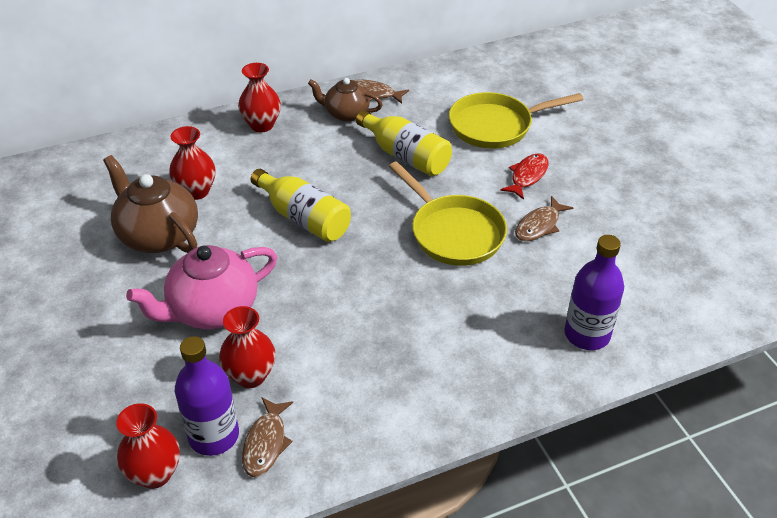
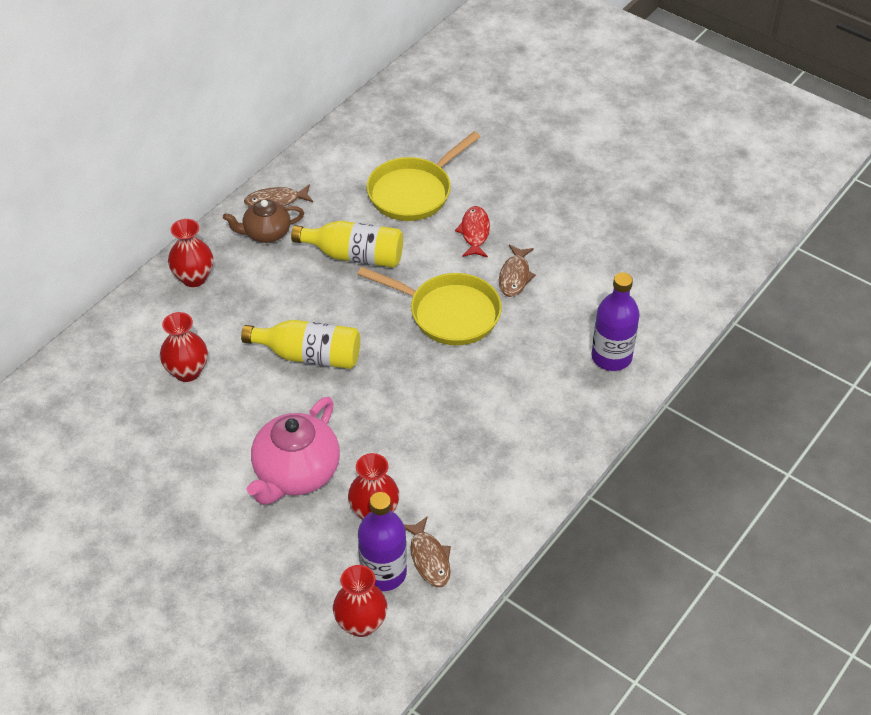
camera: 30 degrees left, 5 degrees up
(158, 235) = (188, 429): brown teapot -> none

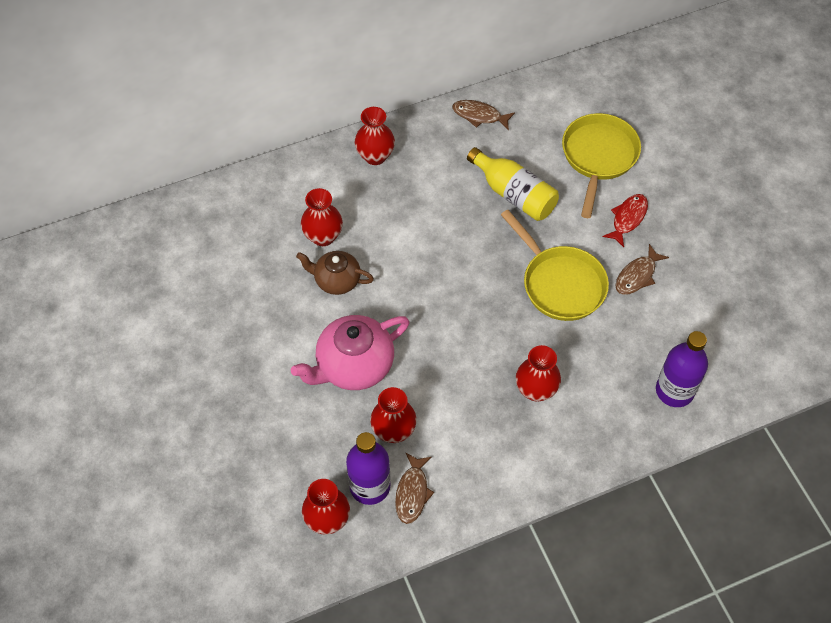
camera: 30 degrees right, 10 degrees up
(266, 233) = (455, 141): brown teapot -> brown teapot (336, 280)
(309, 355) = (424, 267): yellow bottle -> none
(413, 192) = (598, 157): yellow pan -> yellow pan turned 120 degrees clockwise
(486, 414) = (535, 390): none -> red vase

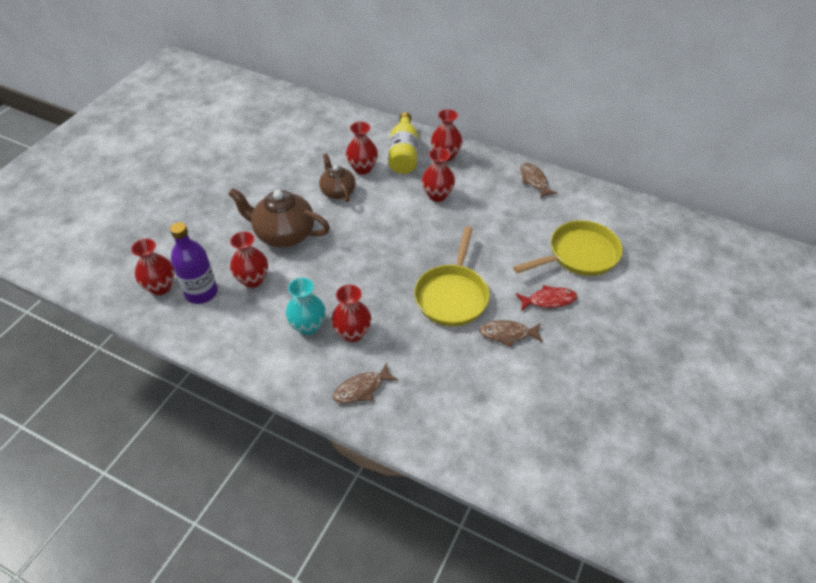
camera: 50 degrees right, 10 degrees down
(354, 366) = (284, 234): pink teapot -> brown teapot
(412, 492) = (214, 316): brown fish -> brown fish (362, 389)
(424, 203) = (437, 195): none -> red vase
(496, 420) = (308, 326): none -> turquoise vase
(514, 194) = (495, 231): yellow bottle -> yellow bottle (403, 154)
(674, 391) = (432, 416): purple bottle -> none

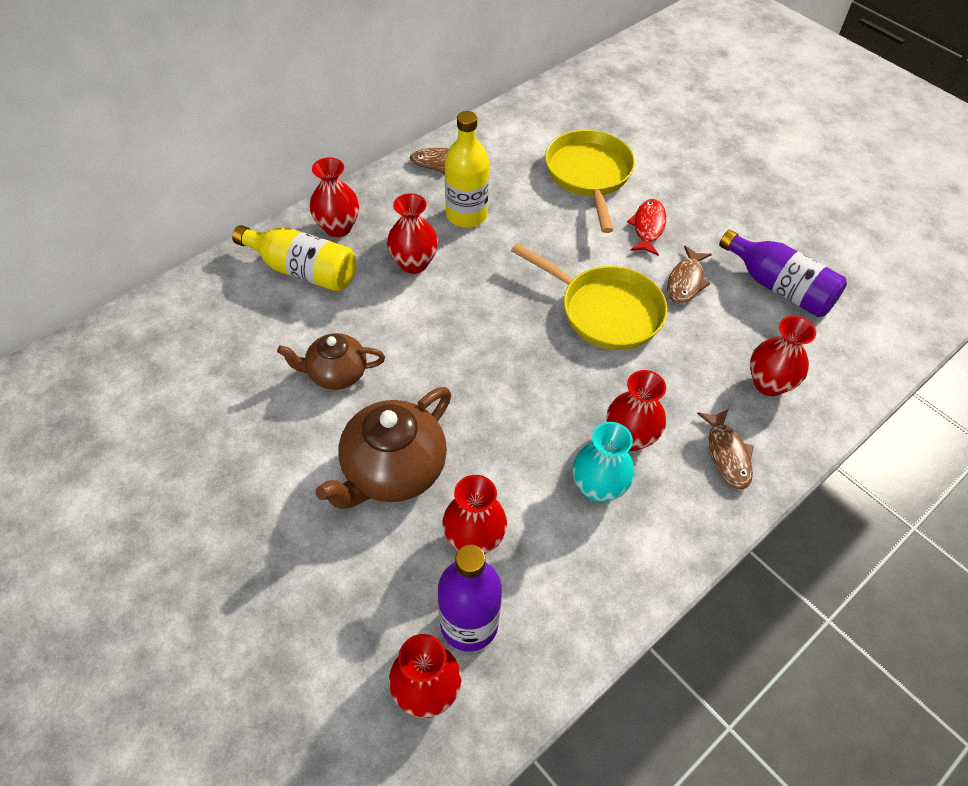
camera: 70 degrees left, 5 degrees up
(362, 168) = (303, 327): red vase -> red vase (769, 383)
(494, 205) = (466, 215): none -> yellow bottle
(538, 394) = (779, 287): none -> purple bottle

